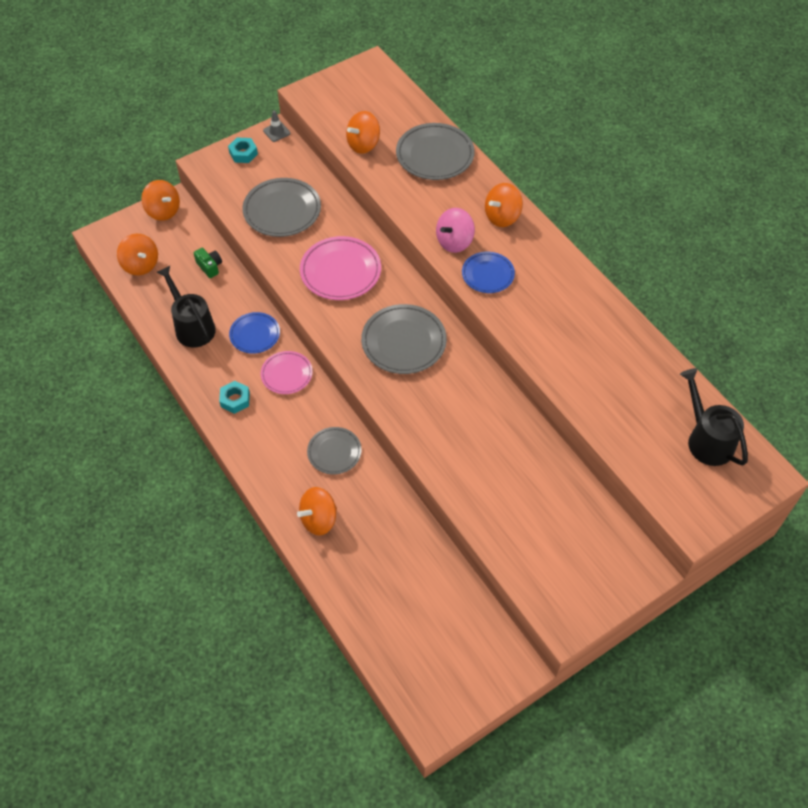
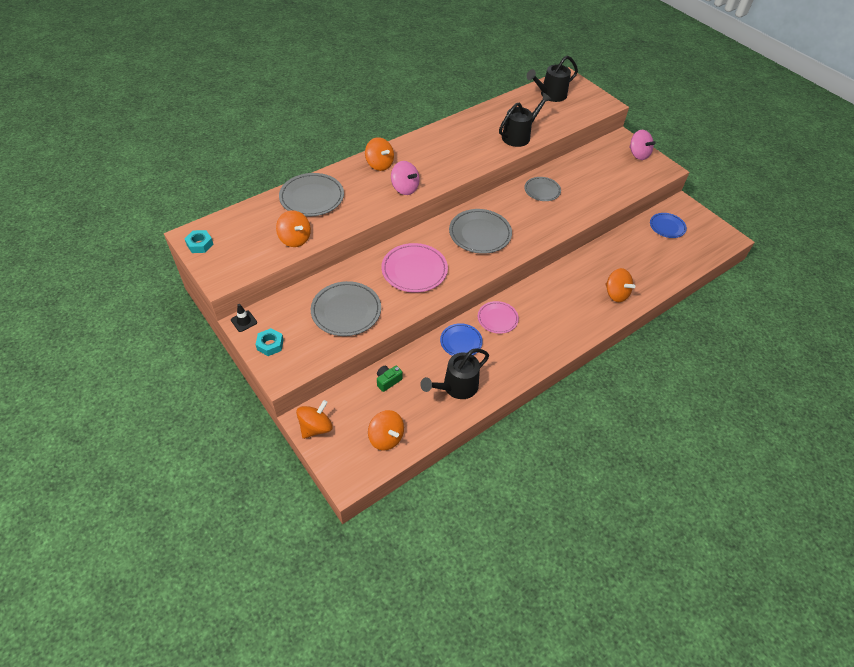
camera: 95 degrees left, 5 degrees down
(140, 265) = (386, 438): orange spinning top -> orange spinning top turned 90 degrees clockwise
(235, 400) = (526, 350): turquoise nut -> turquoise nut (200, 244)
(276, 132) = (244, 321): grey traffic cone -> black traffic cone
(334, 452) = (561, 288): grey plate -> grey plate (542, 191)
(488, 274) = (435, 173): blue plate -> blue plate (667, 227)
(583, 381) = (519, 136): none -> black watering can
(601, 586) = (638, 154): none -> pink spinning top

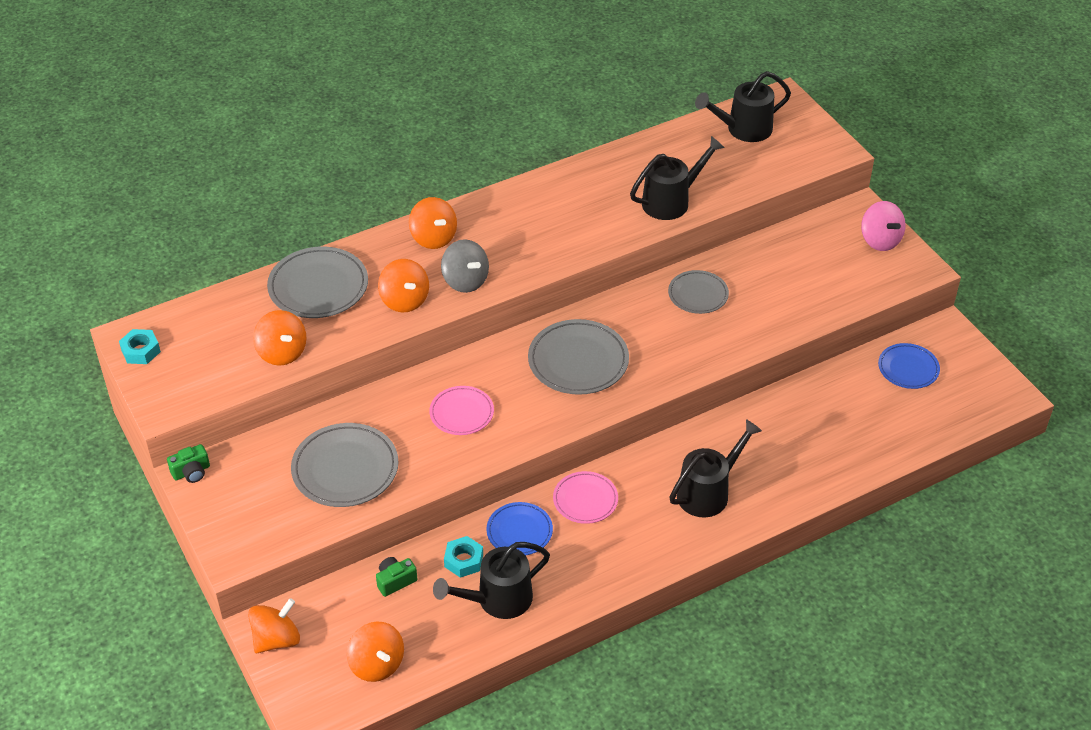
camera: 10 degrees right, 5 degrees down
(244, 321) = (191, 472): black traffic cone -> green camera
(270, 344) = (225, 510): turquoise nut -> turquoise nut (463, 560)
(405, 188) = (465, 281): pink spinning top -> grey spinning top
(414, 270) = (461, 413): pink plate -> pink plate, size x0.62
(571, 308) = (708, 492): none -> black watering can
(616, 294) = (788, 475): orange spinning top -> orange spinning top (404, 300)

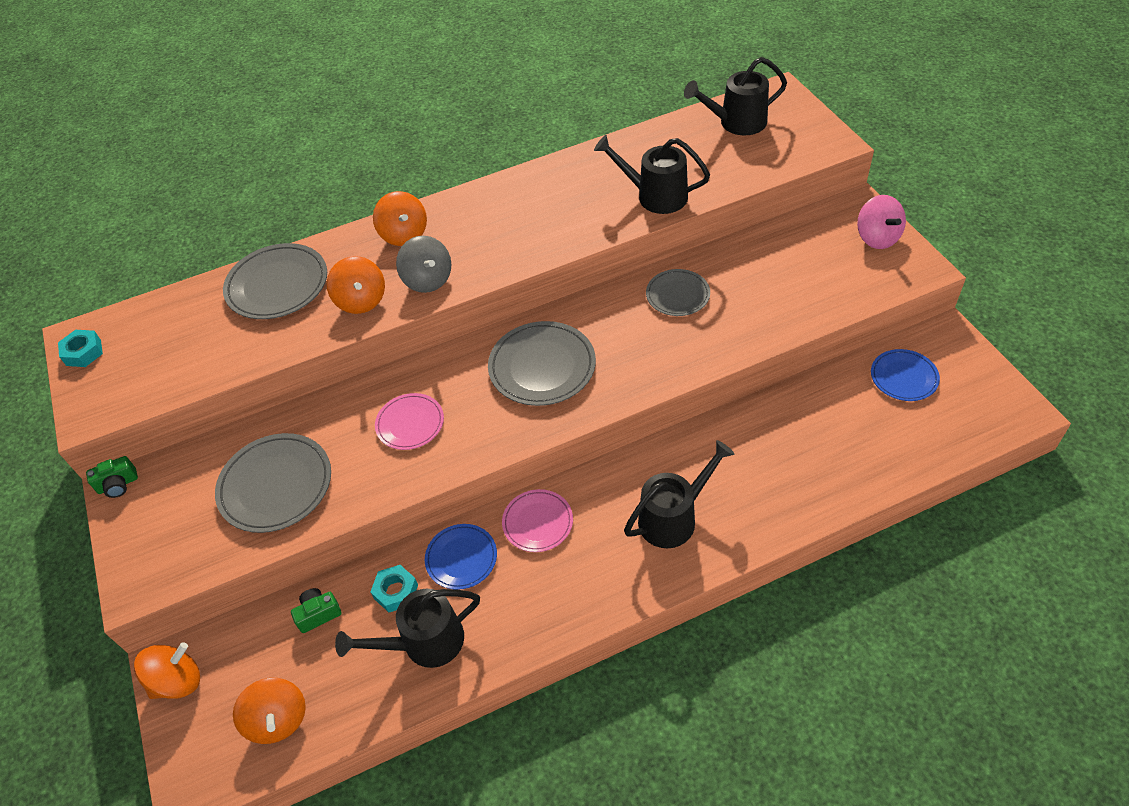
camera: 10 degrees right, 5 degrees up
(282, 352) = (223, 356): orange spinning top -> none
(671, 201) = (655, 196): black watering can -> black watering can turned 135 degrees counterclockwise

